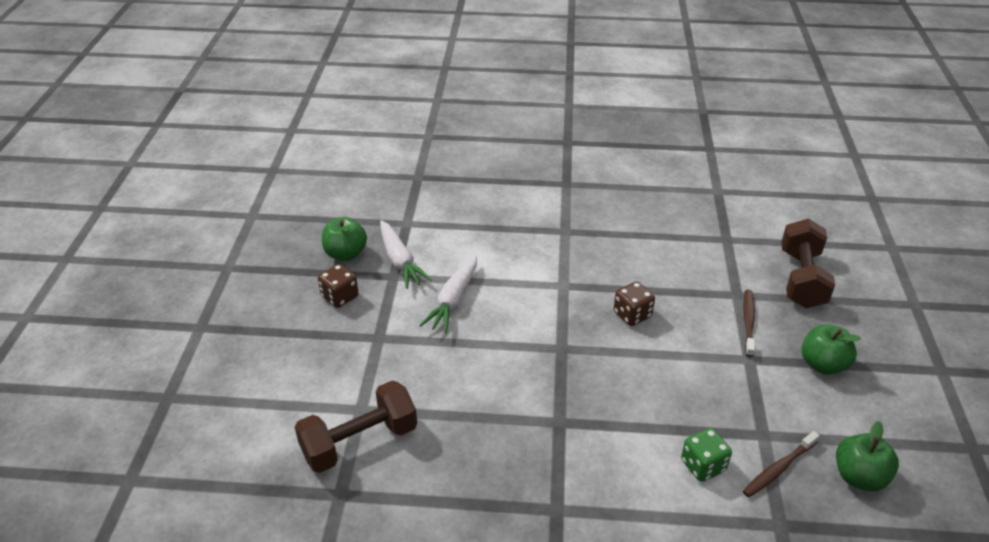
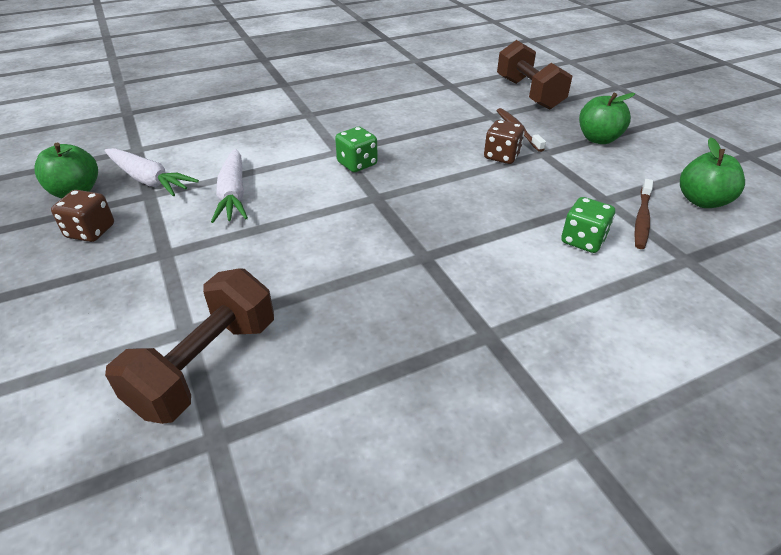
camera: 30 degrees left, 0 degrees up
(569, 306) = (357, 164): none -> green dice
(632, 315) = (419, 153): brown dice -> brown dice (501, 156)

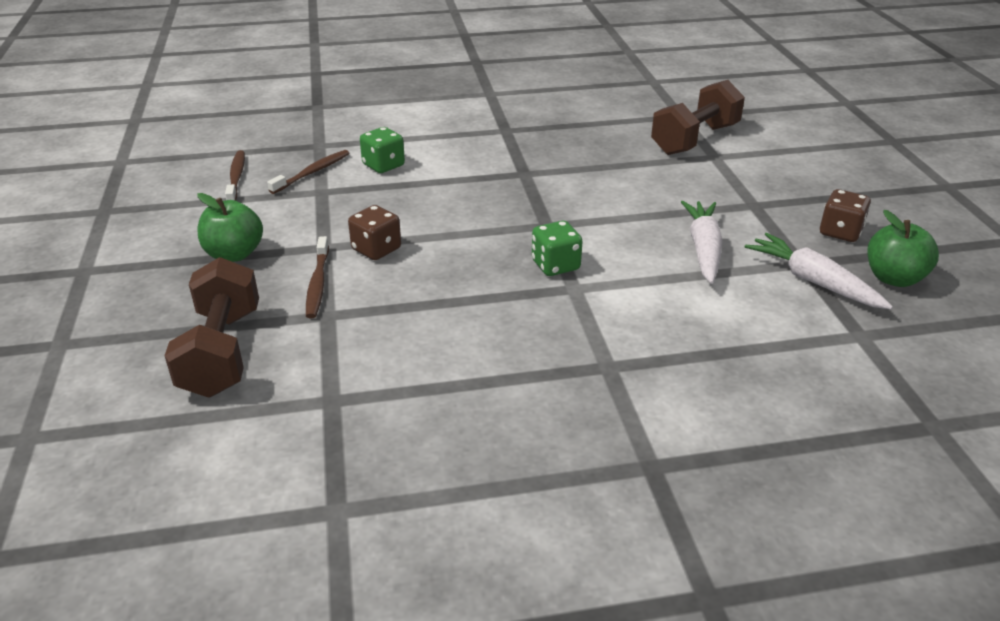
camera: 165 degrees left, 5 degrees down
(702, 201) = (236, 177): green apple -> brown toothbrush

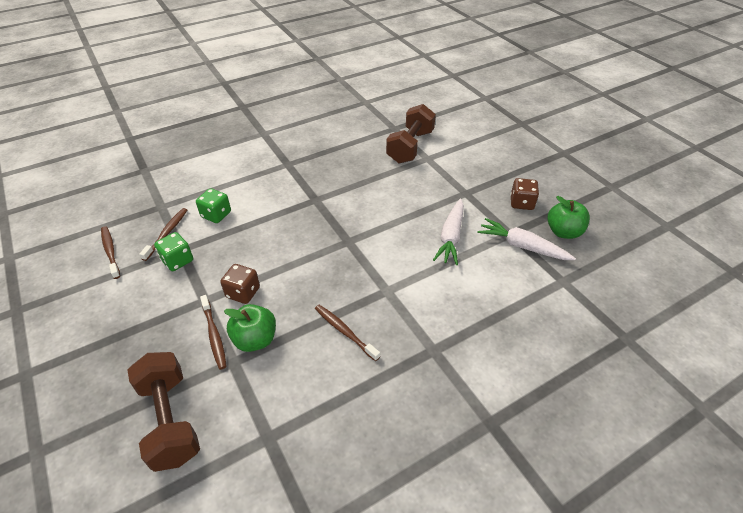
camera: 20 degrees left, 10 degrees up
(234, 254) = (140, 325): green apple -> green apple (255, 339)
(491, 318) = (345, 332): none -> brown toothbrush
(555, 265) = (367, 274): green dice -> green dice (177, 260)
(703, 249) = (451, 237): white carrot -> white carrot turned 150 degrees counterclockwise

